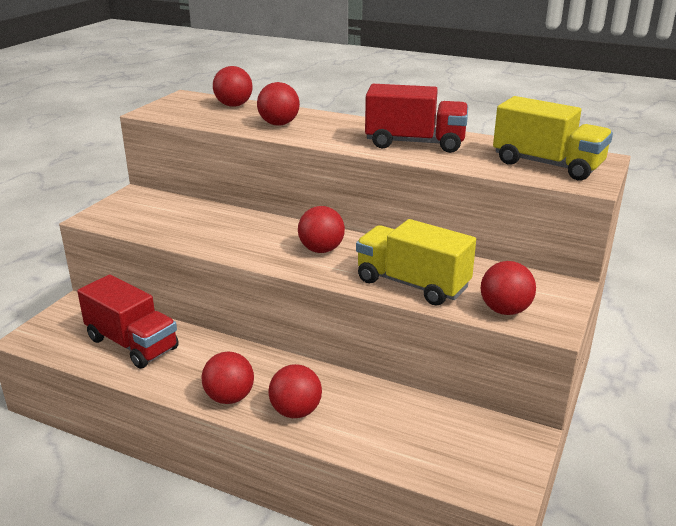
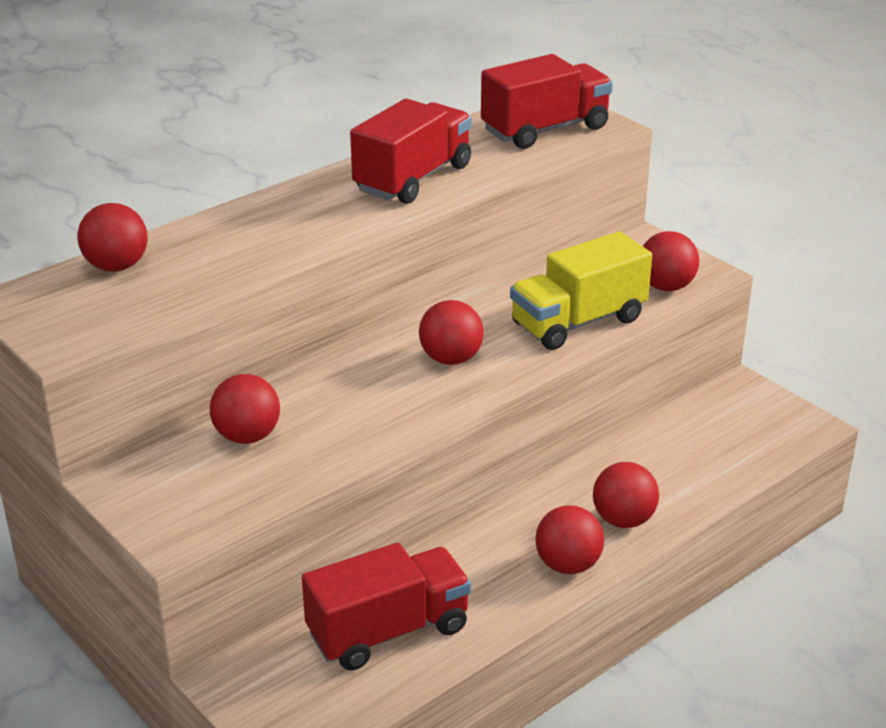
camera: 65 degrees left, 5 degrees up
(279, 124) = (245, 249): red ball -> red ball (247, 436)
(547, 165) = (545, 130): yellow truck -> red truck

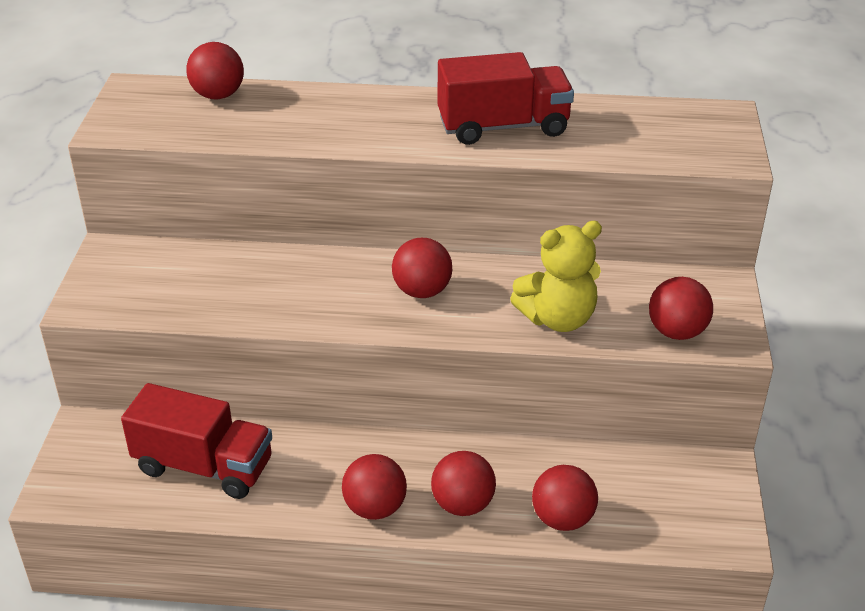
camera: 45 degrees right, 5 degrees up
(247, 436) = (218, 266): red ball -> red ball (562, 519)
(545, 130) = (675, 136): red truck -> none
(578, 322) = (558, 319): yellow truck -> yellow teddy bear

